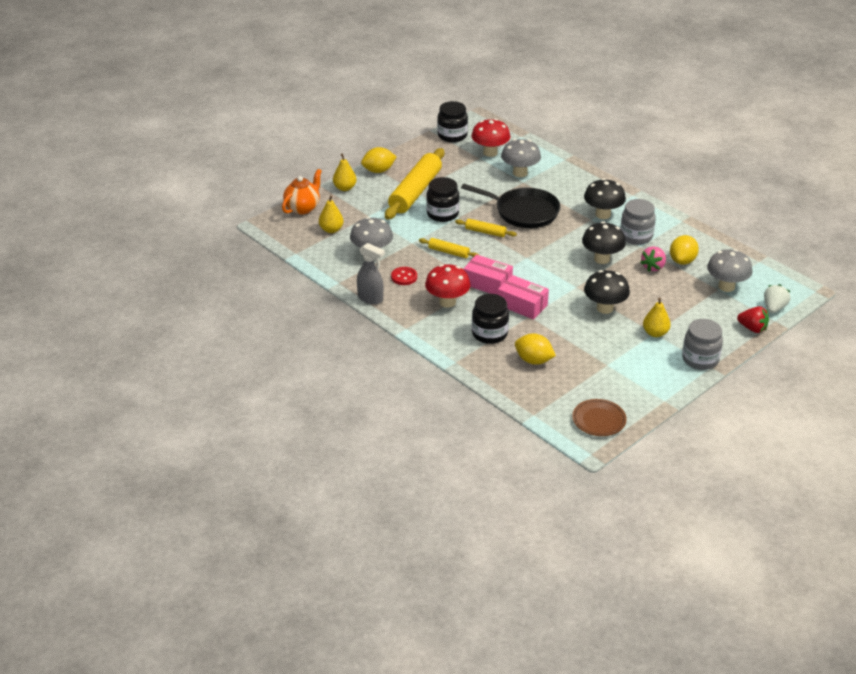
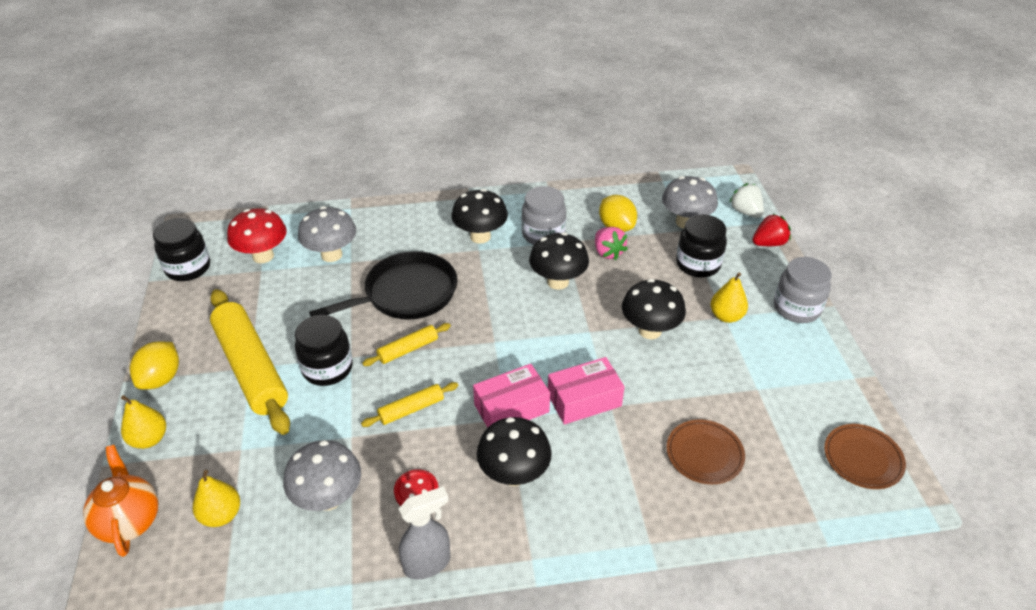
camera: 55 degrees left, 5 degrees up
(447, 302) = (514, 474): red mushroom -> black mushroom
(489, 334) = (617, 468): black jar -> black jar (698, 264)
(533, 360) = (704, 454): yellow lemon -> brown plate

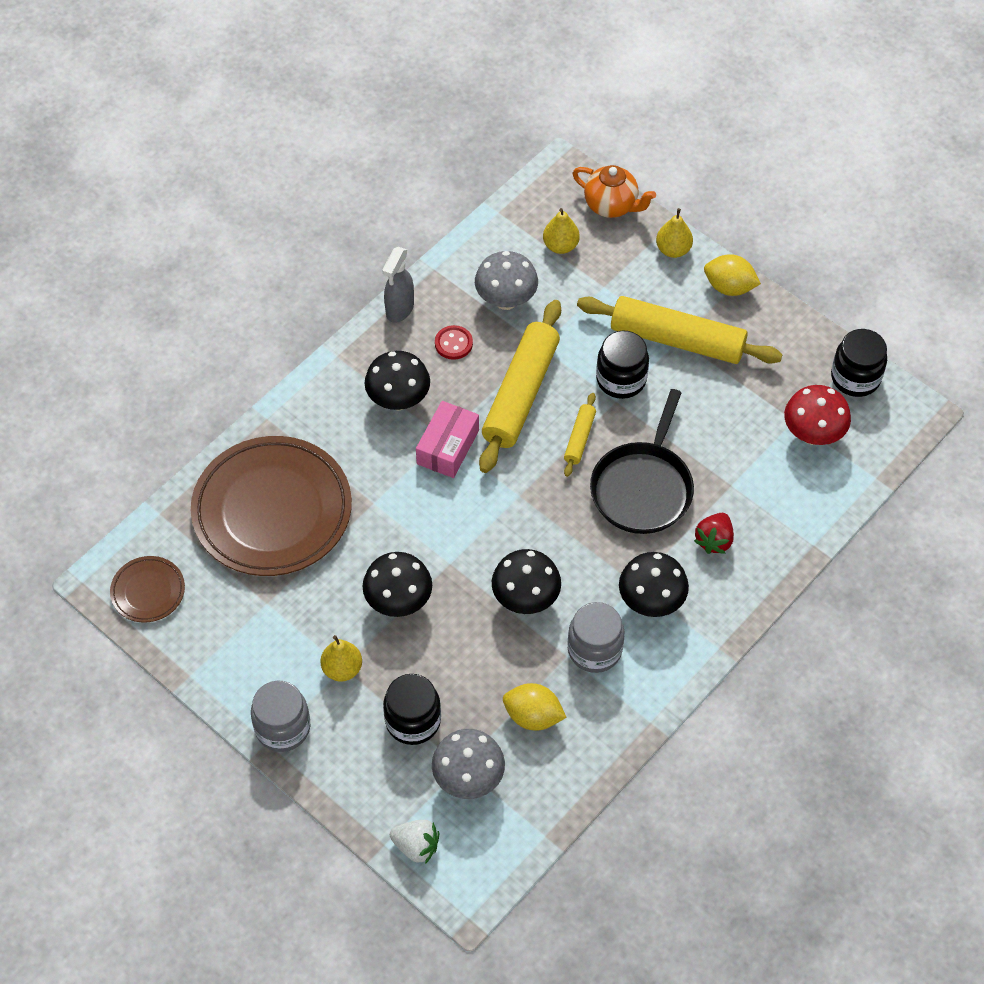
camera: 140 degrees right, 15 degrees up
(161, 379) = (729, 287): yellow lemon -> yellow lemon turned 45 degrees counterclockwise
(331, 255) = (757, 479): grey mushroom -> none
(411, 409) = (521, 394): yellow rolling pin -> yellow rolling pin, size x2.15
(584, 400) = (398, 493): pink box -> none
(608, 252) = (511, 672): pink strawberry -> none
(704, 454) = (272, 511): brown plate -> brown plate, size x2.20
(768, 243) = (361, 809): red strawberry -> red strawberry (714, 540)

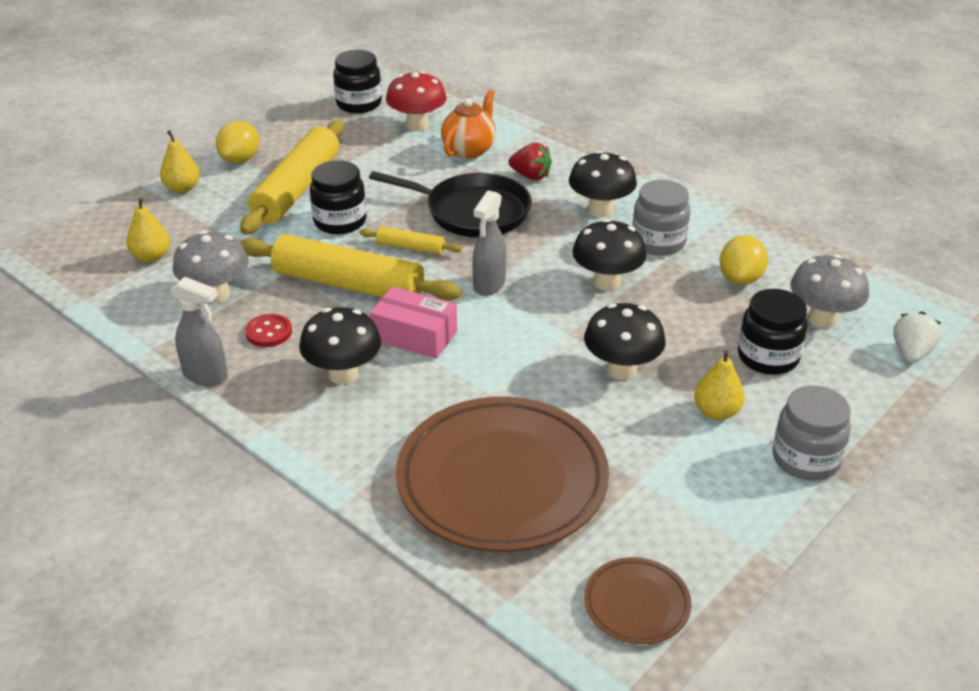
camera: 90 degrees left, 20 degrees down
(521, 502) = (489, 285): none -> grey spray bottle
(611, 205) = (108, 223): orange teapot -> orange teapot (469, 150)

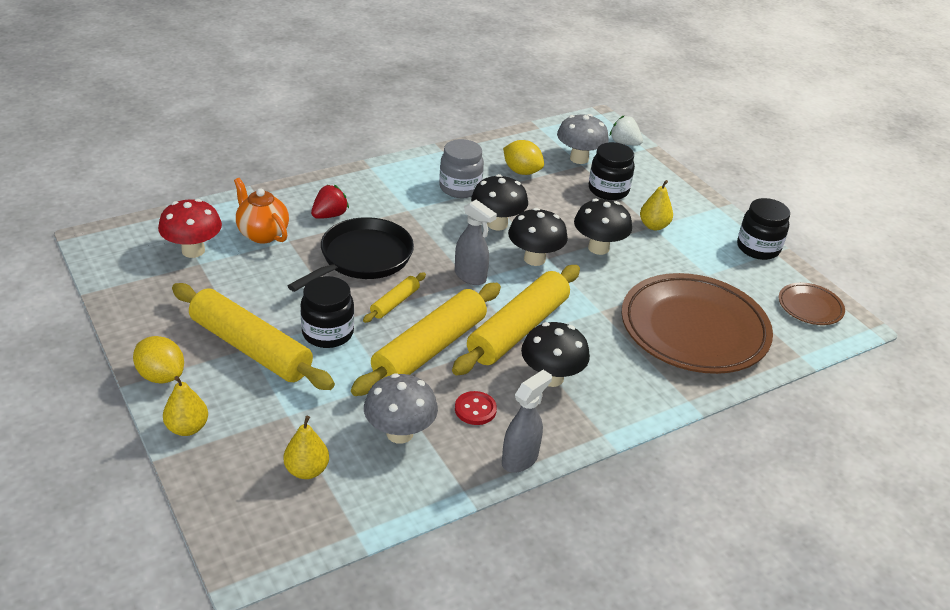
camera: 75 degrees left, 0 degrees up
(359, 104) = (117, 275): black jar -> black jar (758, 248)
(414, 336) = (518, 329): pink box -> yellow rolling pin
(600, 210) = (402, 199): black mushroom -> black mushroom (534, 259)
(805, 459) = (705, 210): grey jar -> none

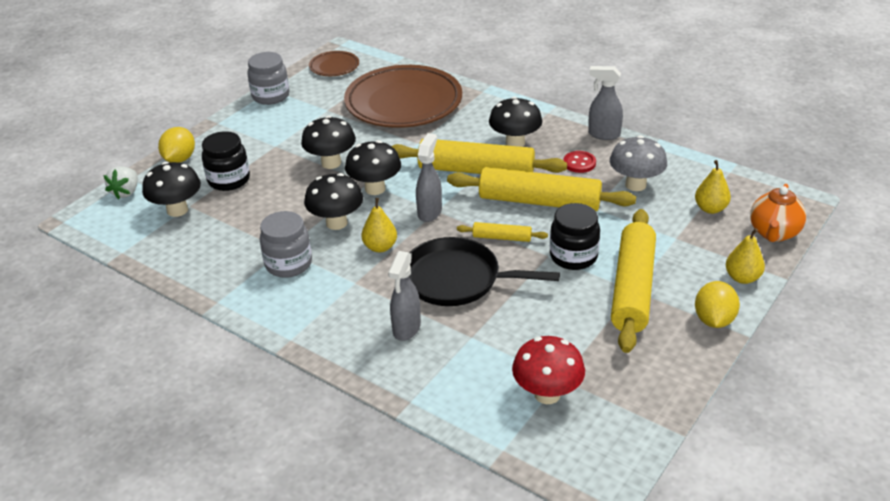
camera: 110 degrees left, 0 degrees up
(262, 234) = (477, 359): orange teapot -> orange teapot (774, 233)
(329, 215) = (406, 329): red strawberry -> grey spray bottle
(521, 171) = (228, 236): yellow lemon -> yellow lemon (180, 159)
(579, 159) = (177, 210): grey mushroom -> black mushroom
(653, 226) = (274, 145): yellow pear -> yellow pear (380, 247)
(758, 248) = (271, 96): black jar -> grey jar

